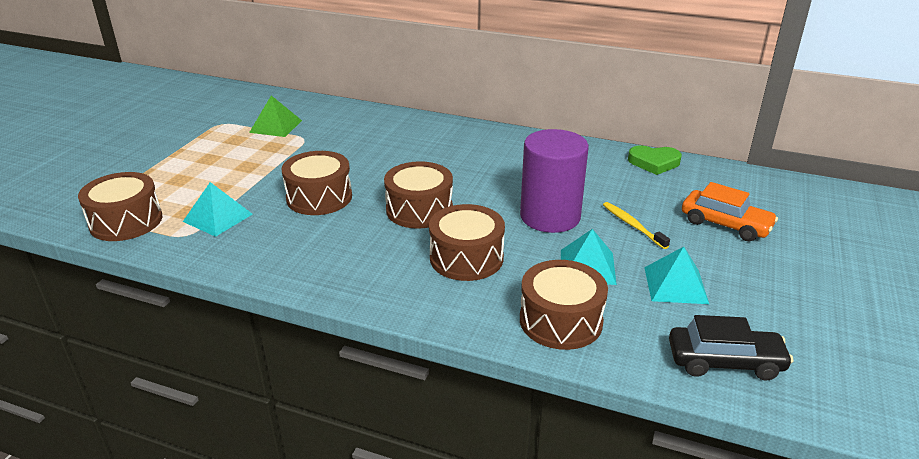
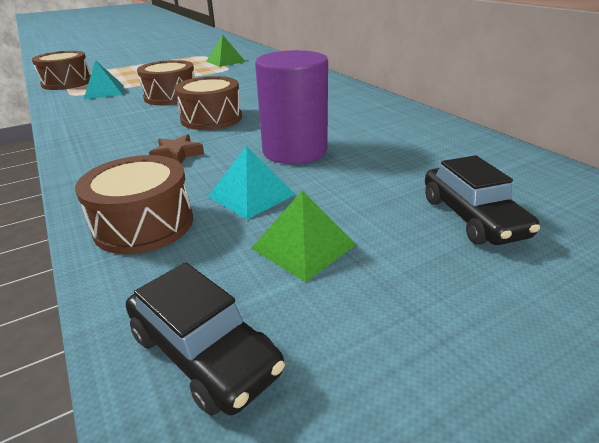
camera: 40 degrees right, 0 degrees up
(466, 258) = (177, 154): brown drum -> brown star
(633, 225) = (358, 181): yellow toothbrush -> none
(654, 162) = (477, 143): green heart -> none
(675, 285) = (303, 246): turquoise pyramid -> green pyramid
(725, 224) = (472, 217): orange car -> black car

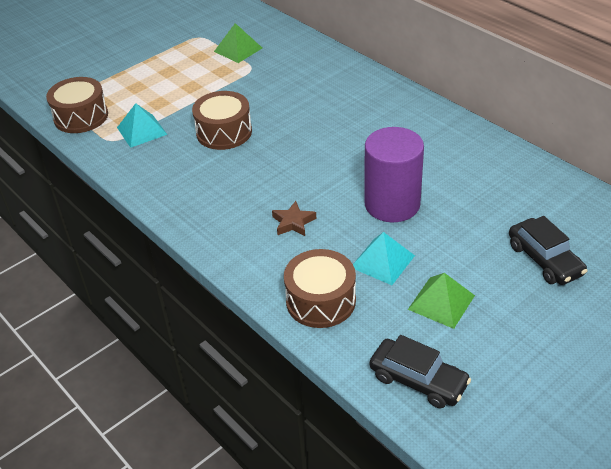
camera: 10 degrees left, 10 degrees up
(211, 118) = (291, 166): brown drum -> none

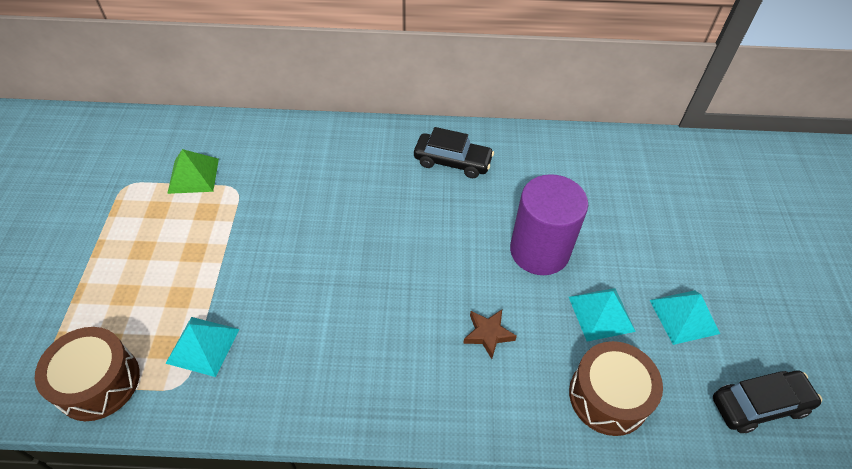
camera: 50 degrees left, 10 degrees up
(224, 132) = (299, 283): brown drum -> none
(441, 302) = (684, 316): green pyramid -> turquoise pyramid
(544, 260) = (693, 220): black car -> black car (452, 161)

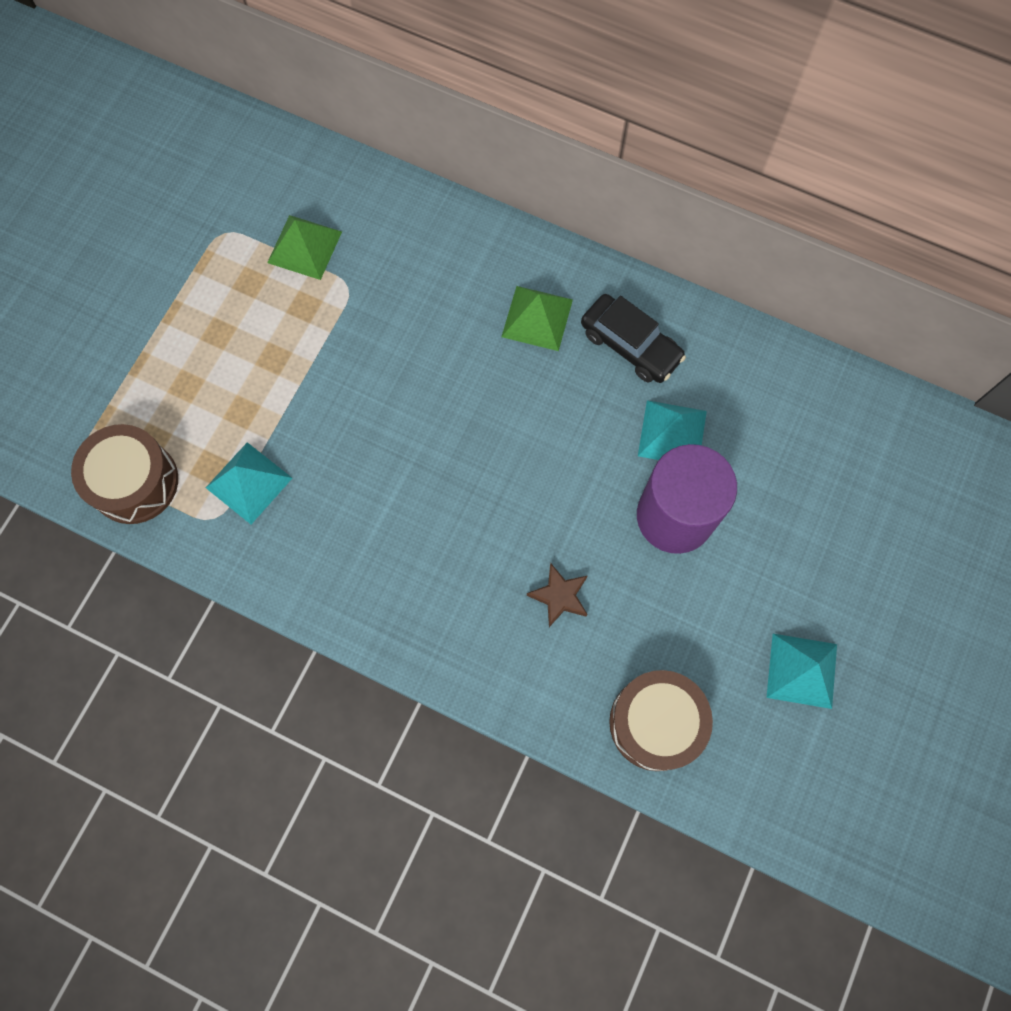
camera: 25 degrees right, 20 degrees up
(381, 166) = (537, 318): none -> green pyramid
(601, 314) = (704, 626): turquoise pyramid -> turquoise pyramid (672, 433)
(759, 405) = (821, 805): black car -> none

